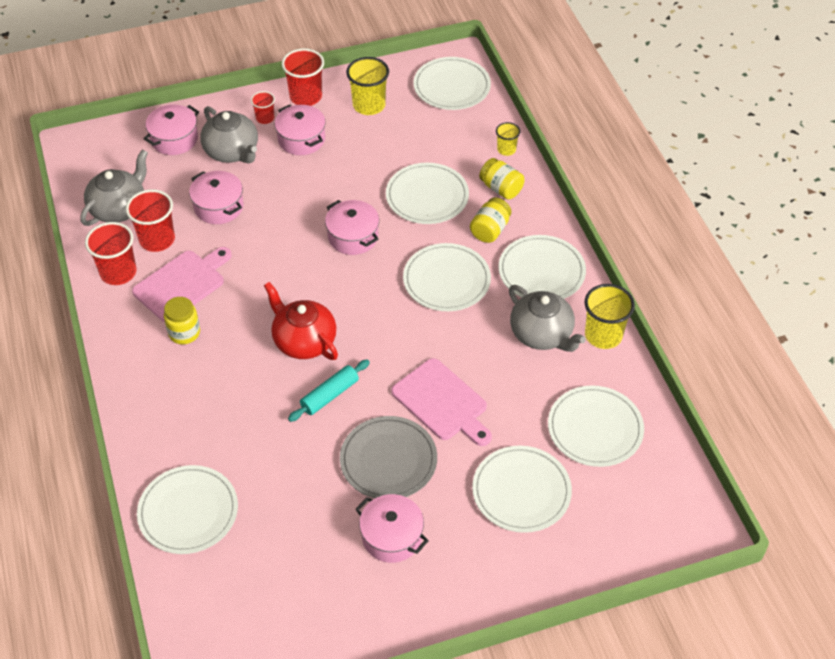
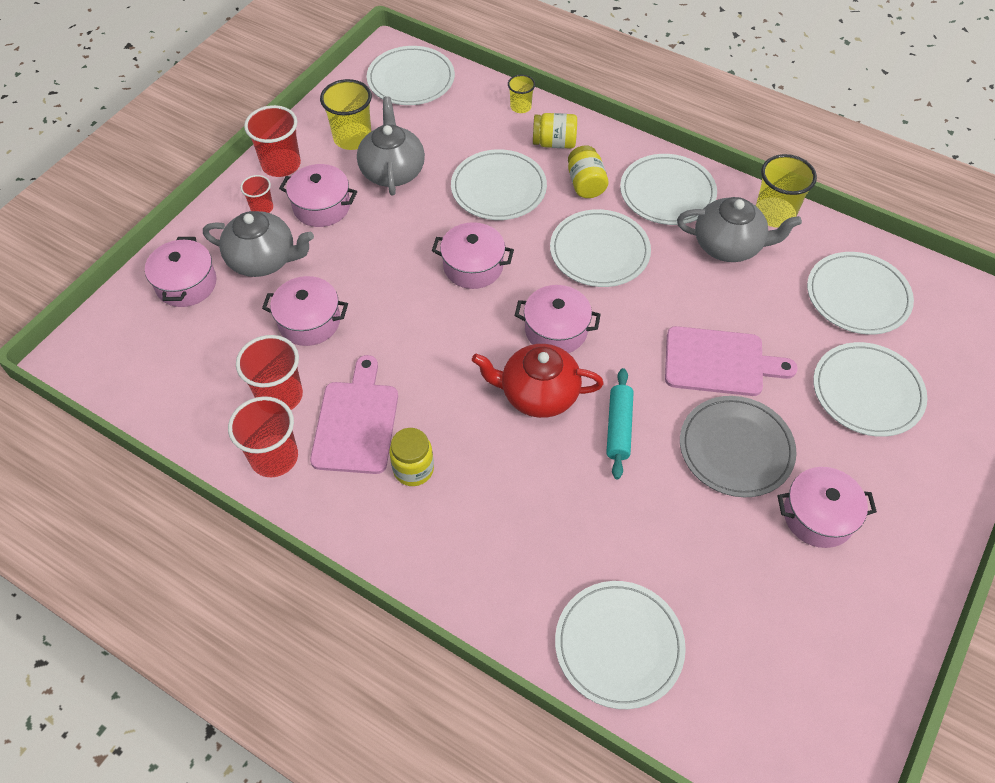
camera: 40 degrees left, 5 degrees up
(119, 208) = (202, 391): grey teapot -> grey teapot (392, 171)
(359, 311) = (556, 330): none -> pink pot

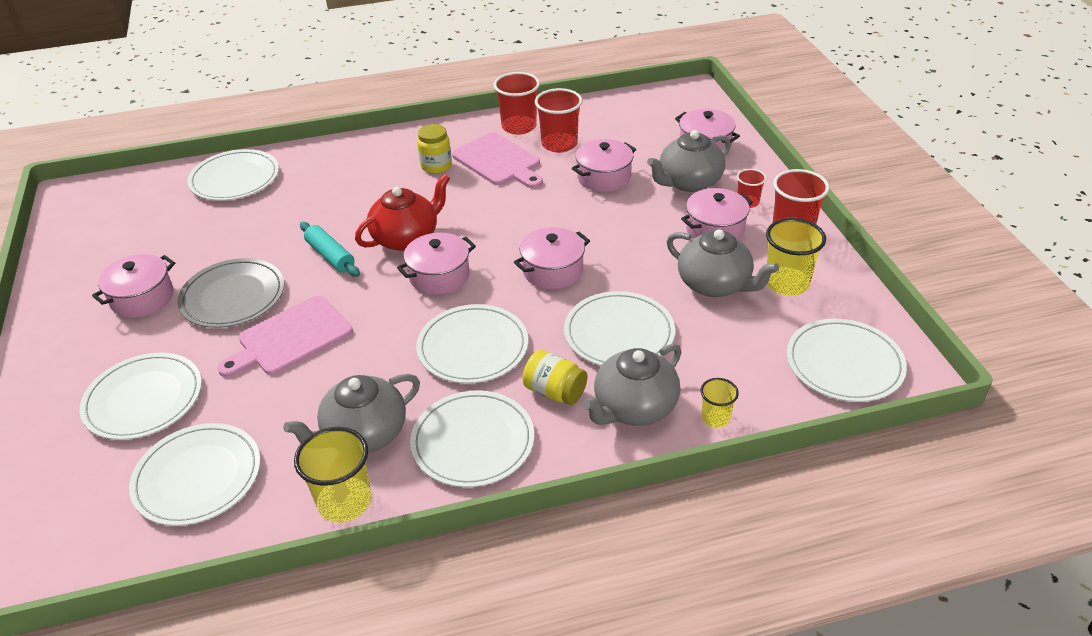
camera: 135 degrees right, 15 degrees down
(554, 143) = (634, 407): yellow jar -> grey teapot

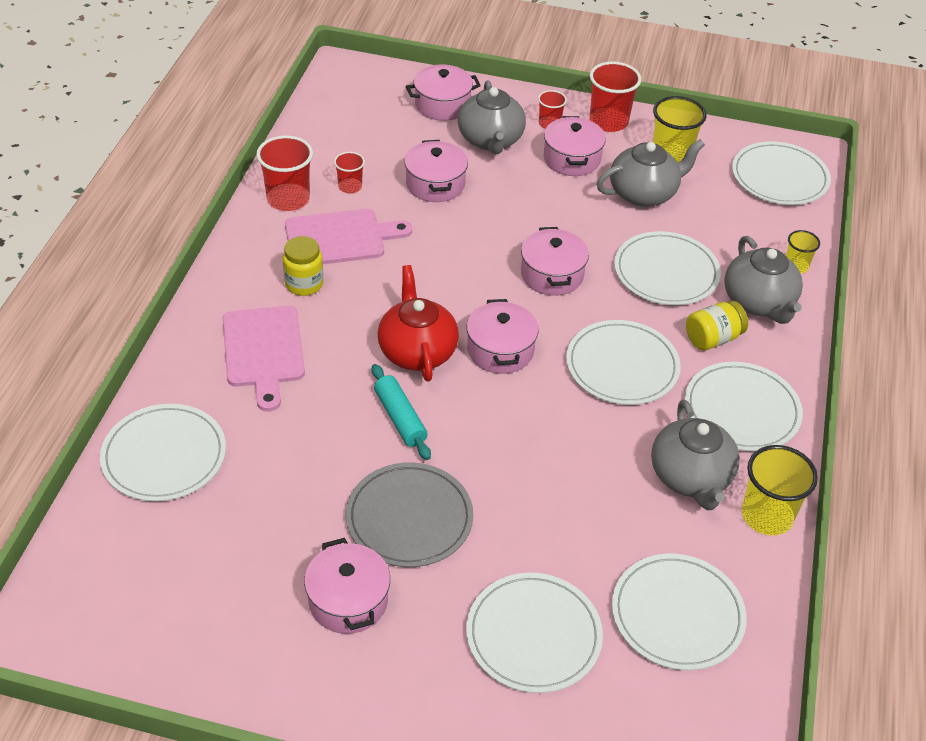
camera: 65 degrees left, 5 degrees up
(291, 338) = (517, 490): pink cutting board -> pink cutting board (263, 351)
(330, 256) = (400, 418): turquoise rolling pin -> turquoise rolling pin turned 75 degrees clockwise
(559, 144) = (350, 187): red cup -> red cup, size x0.56

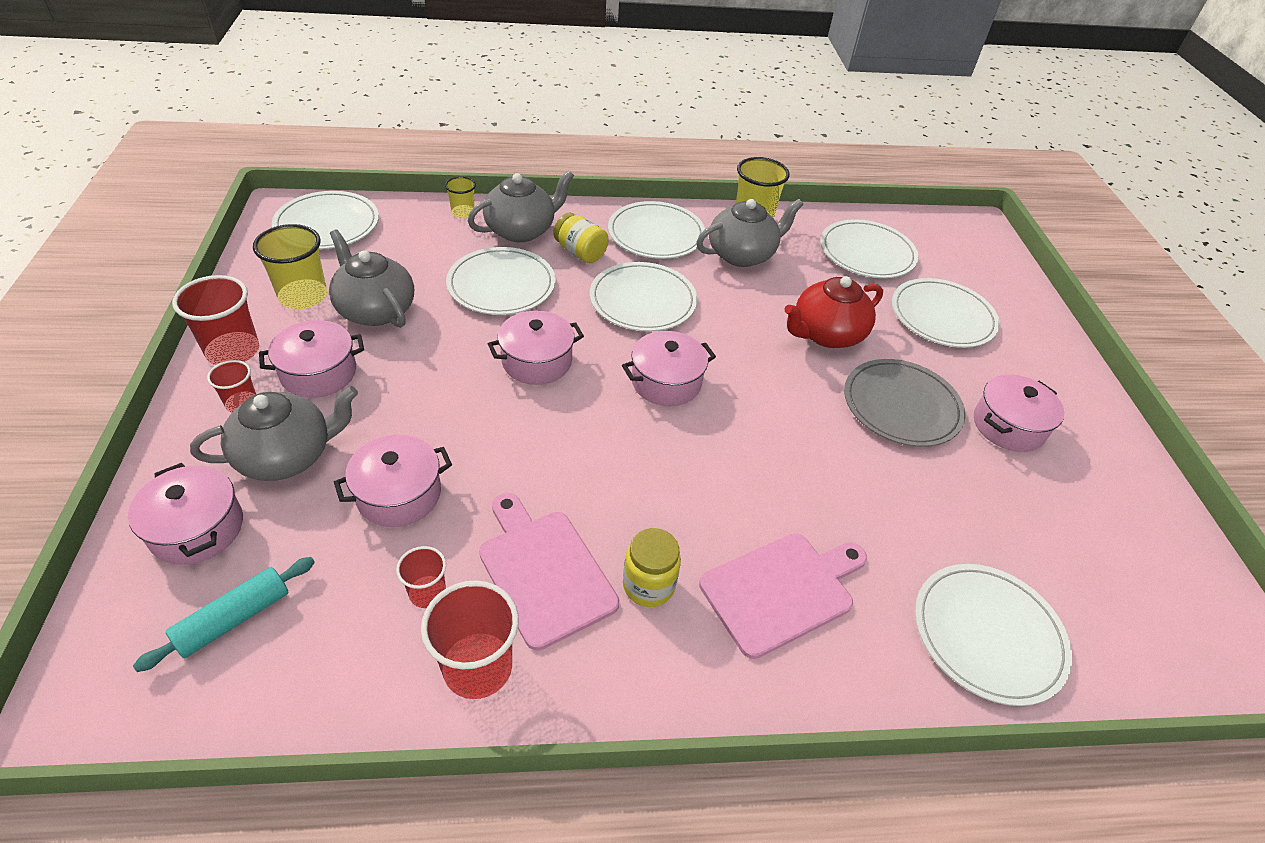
camera: 110 degrees left, 0 degrees up
(400, 418) = (798, 438): turquoise rolling pin -> turquoise rolling pin (234, 619)
(417, 351) = (702, 445): red teapot -> red teapot (826, 334)

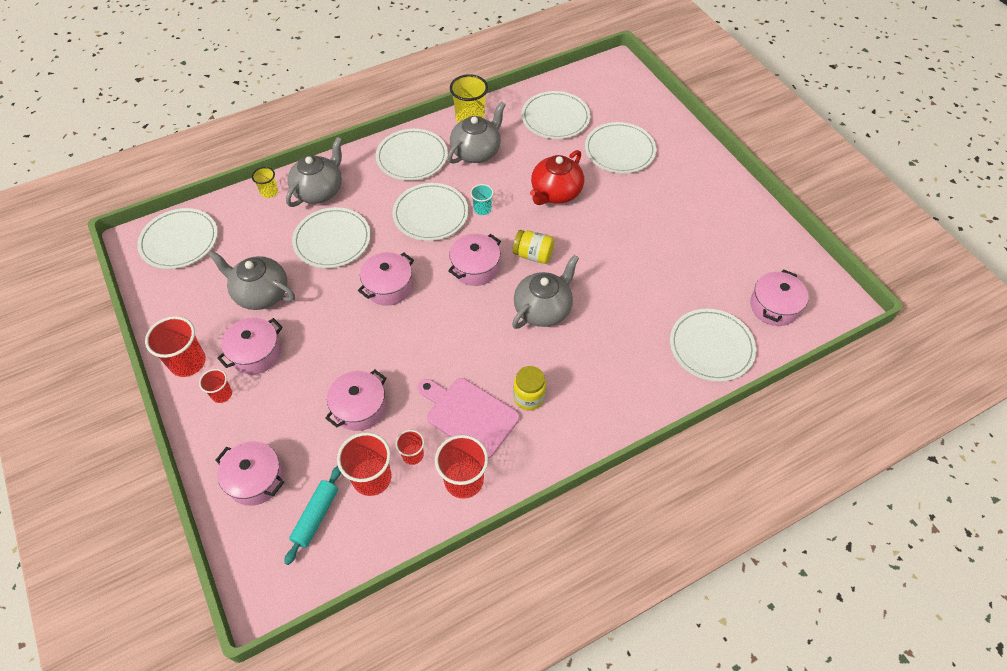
camera: 20 degrees left, 10 degrees up
(287, 456) = (276, 414): grey teapot -> grey teapot (543, 309)
(303, 296) = (204, 303): yellow cup -> none
(349, 599) = (372, 478): none -> red cup
(580, 252) = (370, 193): yellow jar -> yellow jar (533, 255)
(714, 318) = (482, 209): none -> turquoise cup
(781, 590) = (599, 369): pink cutting board -> none
(901, 406) = (619, 226): grey plate -> none
(1008, 426) = (682, 214): pink pot -> pink pot (774, 306)

